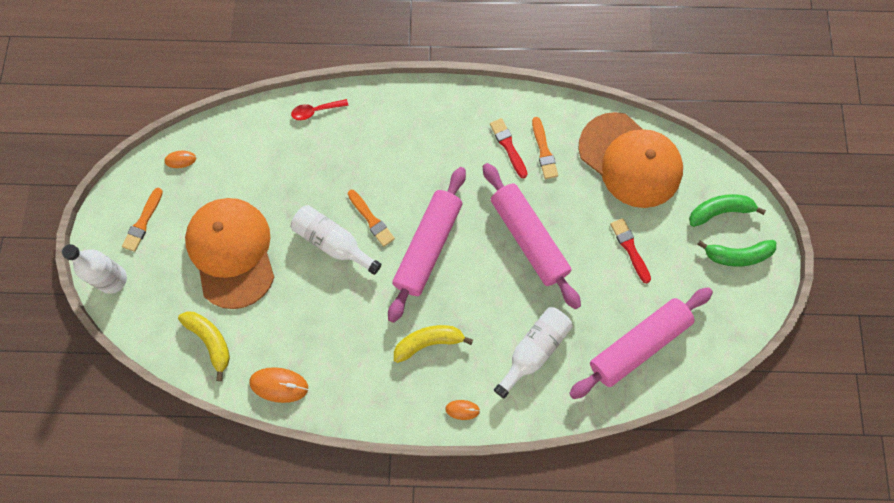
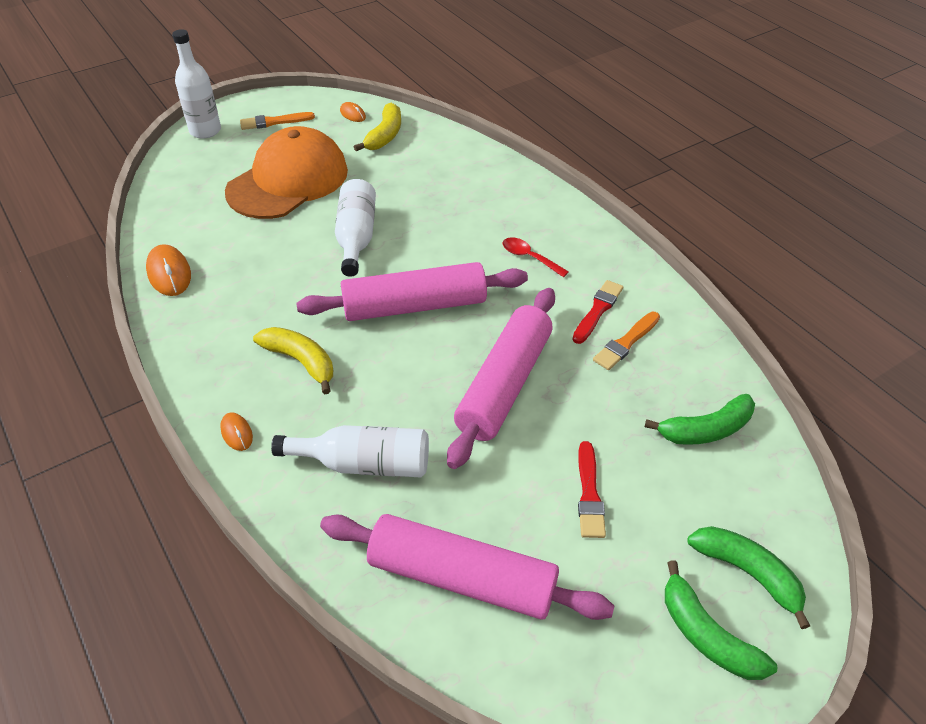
camera: 55 degrees right, 25 degrees down
(210, 341) = (186, 209): yellow banana -> yellow banana (385, 135)
(315, 111) = (483, 163): red spoon -> red spoon (529, 257)
(371, 219) = (406, 250): orange brush -> none
(630, 160) = (706, 430): orange cap -> green banana
(630, 248) = (589, 493): red brush -> red brush turned 150 degrees clockwise

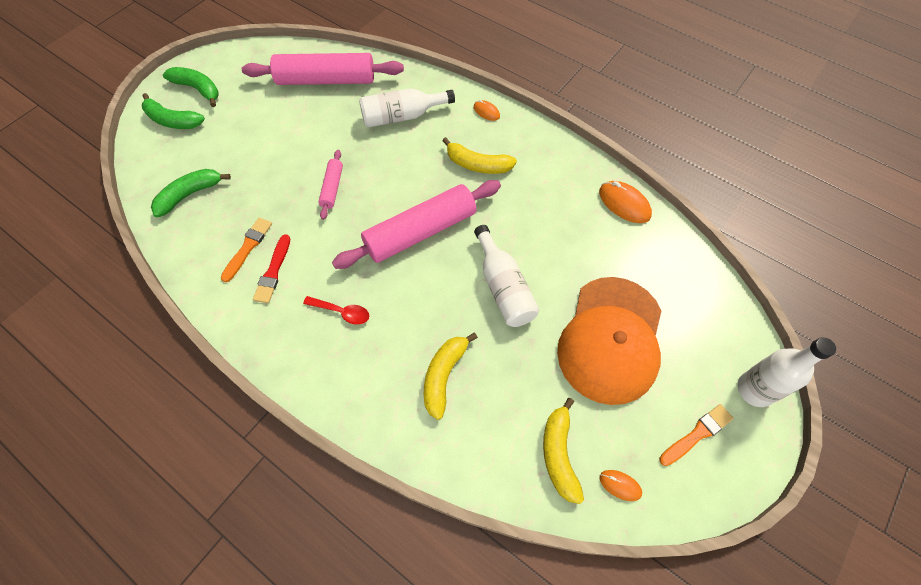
camera: 160 degrees right, 15 degrees up
(450, 193) = (444, 376): none -> yellow banana
(504, 384) = (332, 188): pink rolling pin -> pink rolling pin, size x0.48
(589, 493) = (264, 136): red brush -> none

